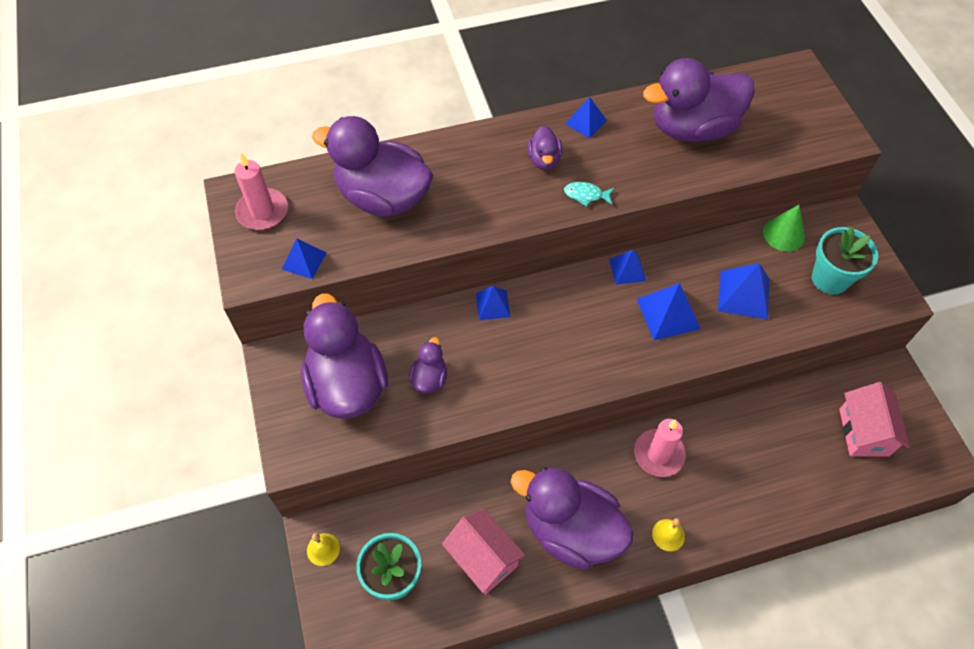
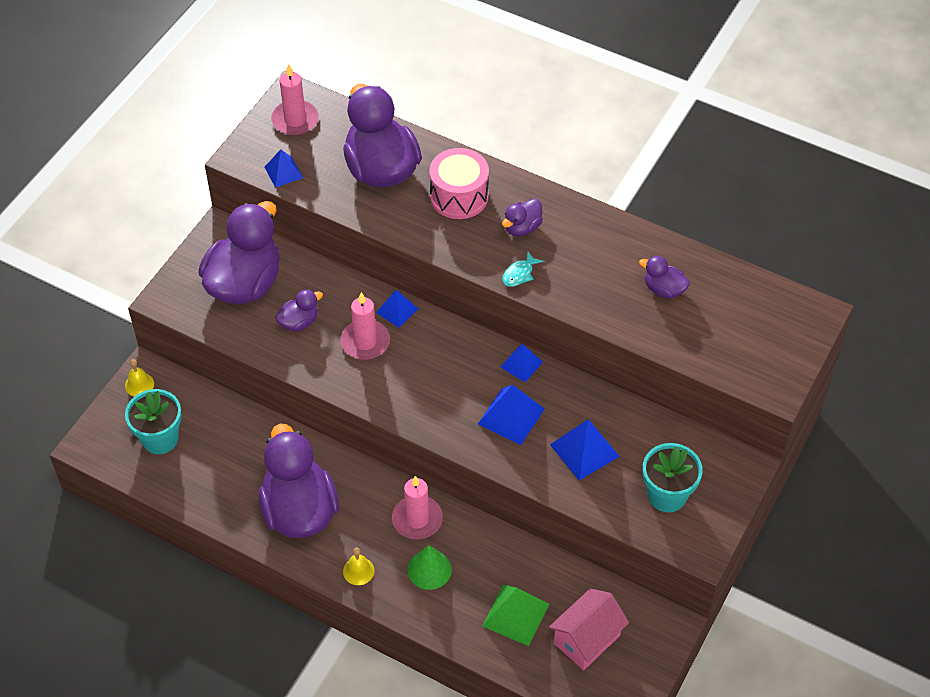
camera: 45 degrees right, 5 degrees down
(469, 172) = (459, 196): none -> pink drum
(483, 559) = (225, 476): pink house -> none
(499, 350) = (365, 342): none -> pink candle
(586, 122) = (588, 224): blue pyramid -> none
(586, 195) = (519, 274): turquoise fish -> turquoise fish turned 105 degrees counterclockwise
(692, 128) = (663, 289): purple duck -> purple duck, size x0.45
(783, 234) = (676, 437): green cone -> green cone (429, 569)
(803, 460) = (515, 614): none -> green pyramid

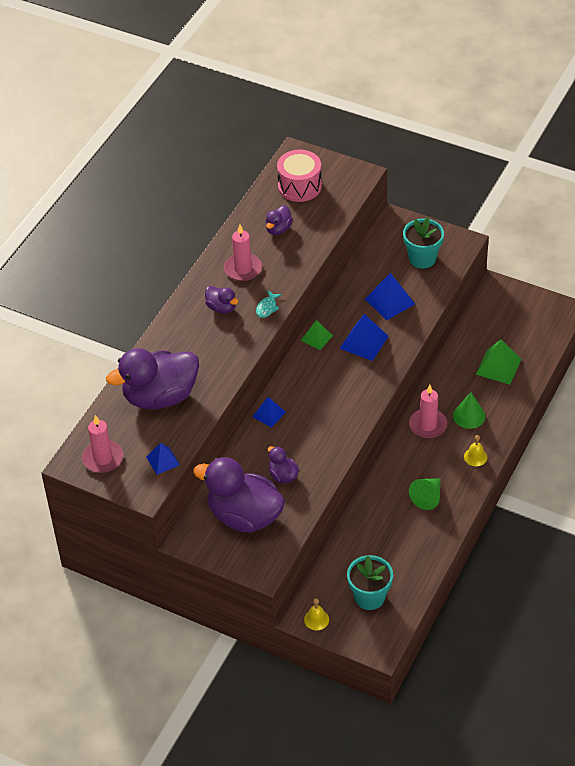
camera: 90 degrees left, 5 degrees down
(299, 510) = (428, 497): purple duck -> green cone
(365, 342) = (301, 432): pink candle -> pink candle (243, 269)
(459, 196) = (189, 346): pink drum -> pink drum (299, 186)
(519, 274) = (267, 307): turquoise fish -> turquoise fish turned 75 degrees clockwise
(521, 364) = (316, 338): blue pyramid -> green pyramid
(586, 639) = (511, 329): pink house -> none

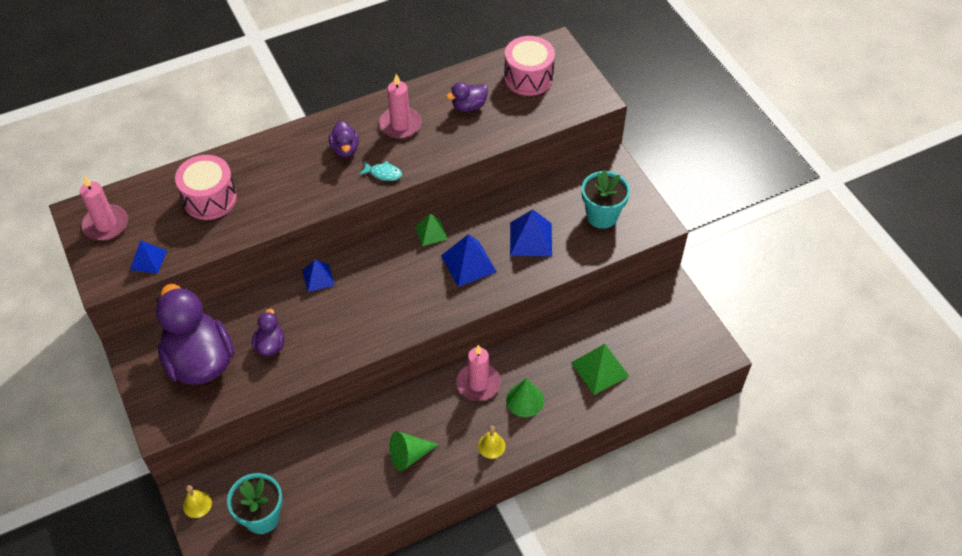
camera: 35 degrees right, 5 degrees up
(160, 396) = (210, 198): purple duck -> pink drum
(267, 307) = (383, 173): turquoise fish -> turquoise fish turned 135 degrees counterclockwise

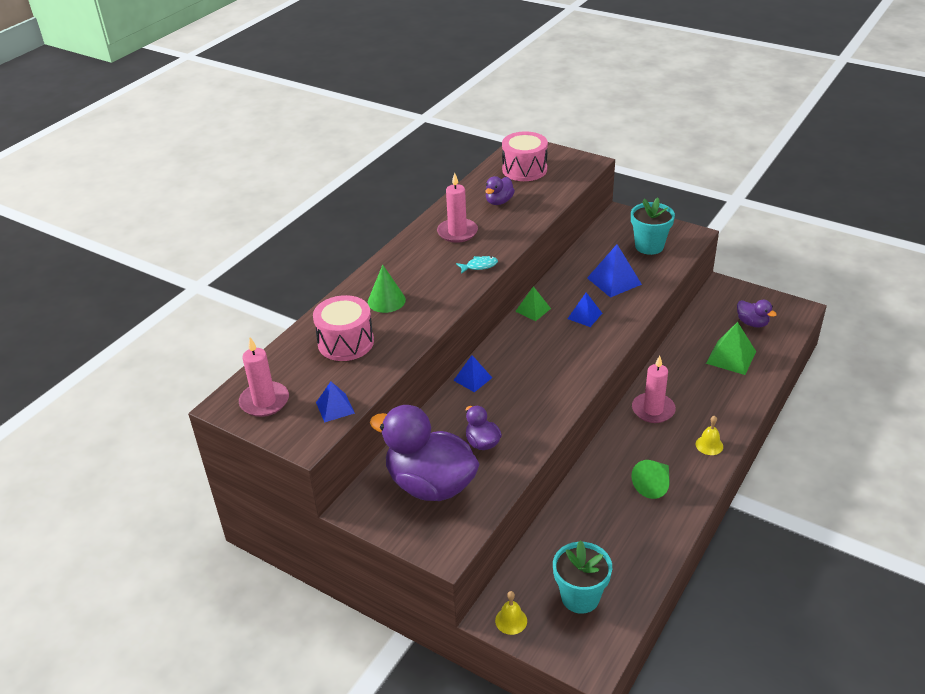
camera: 30 degrees left, 15 degrees down
(345, 149) = (429, 264): purple duck -> purple duck (752, 323)
(468, 263) = (584, 316): blue pyramid -> blue pyramid, size x0.64
(525, 400) = (700, 403): green cone -> green cone (386, 300)

